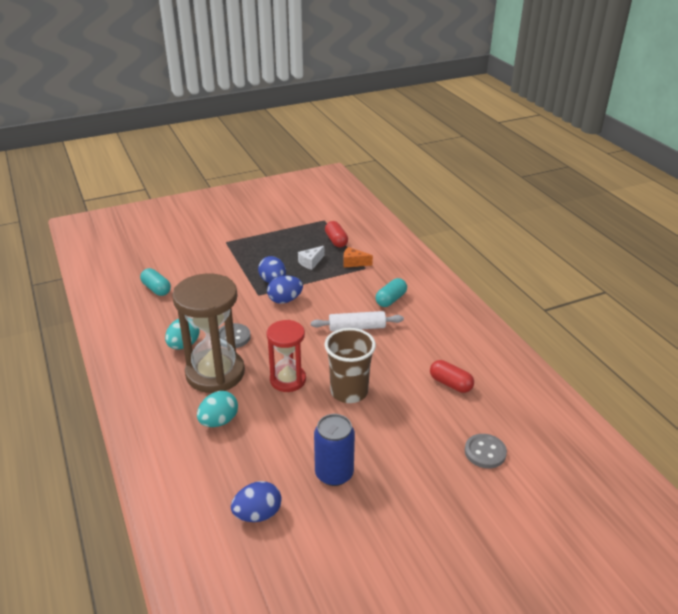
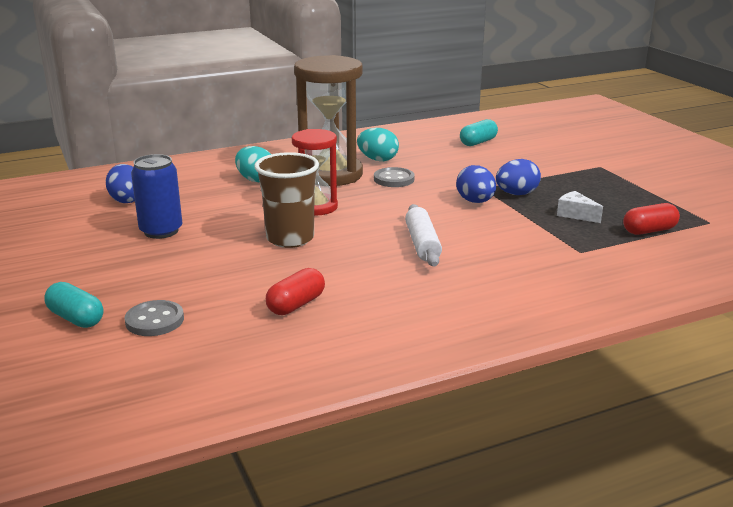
camera: 90 degrees right, 10 degrees down
(354, 263) = (590, 243): orange cheese -> none
(391, 300) = (497, 268): turquoise capsule -> turquoise capsule (76, 318)

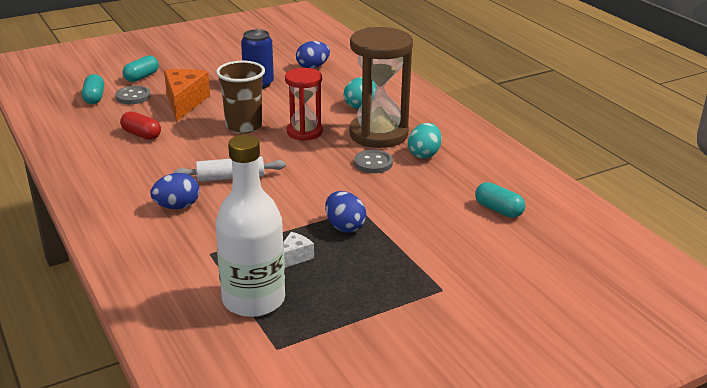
camera: 85 degrees right, 5 degrees up
(140, 356) = (94, 98): none -> turquoise capsule
(198, 278) = (184, 102): none -> orange cheese
(475, 202) = (322, 203): blue egg -> blue egg (177, 206)
(649, 231) = (253, 300): red capsule -> white bottle

